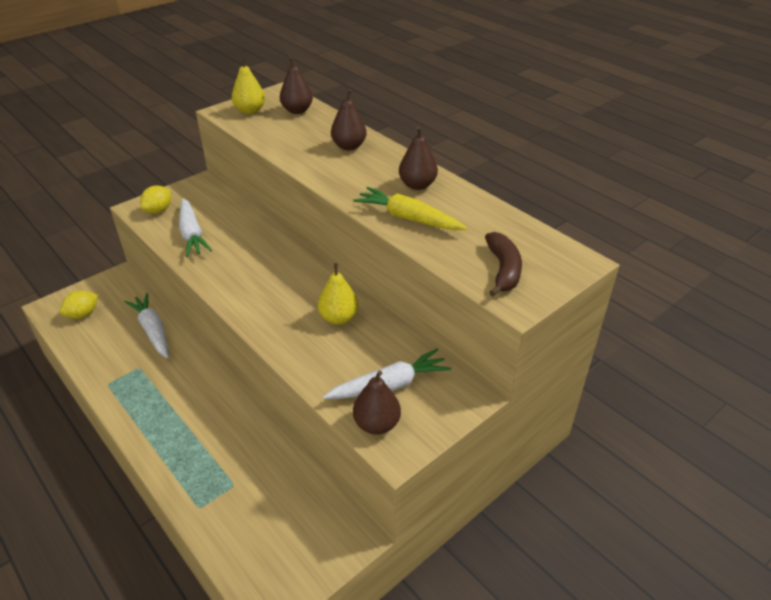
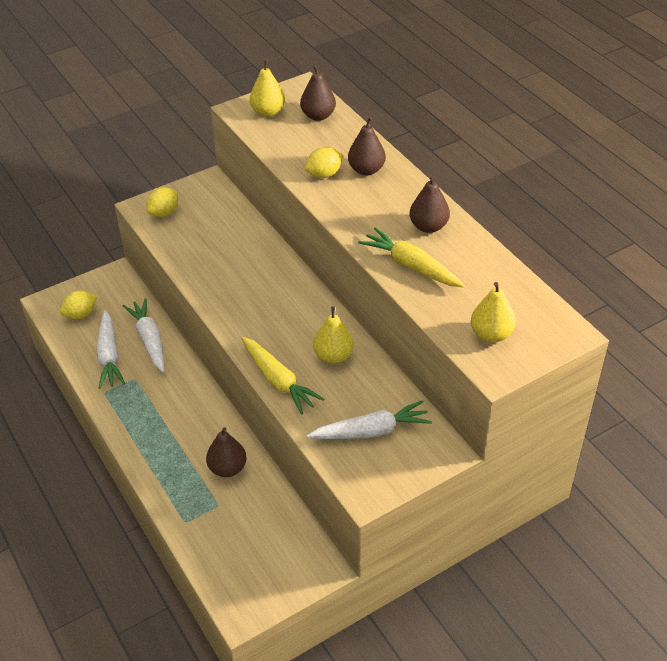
camera: 10 degrees right, 5 degrees up
(192, 234) = (196, 245): white carrot -> white carrot (109, 356)
(285, 346) = (278, 380): none -> yellow carrot
(309, 152) = (324, 174): none -> yellow lemon
(377, 424) = (353, 467): brown pear -> brown pear (227, 468)
(503, 270) = (491, 334): brown banana -> yellow pear

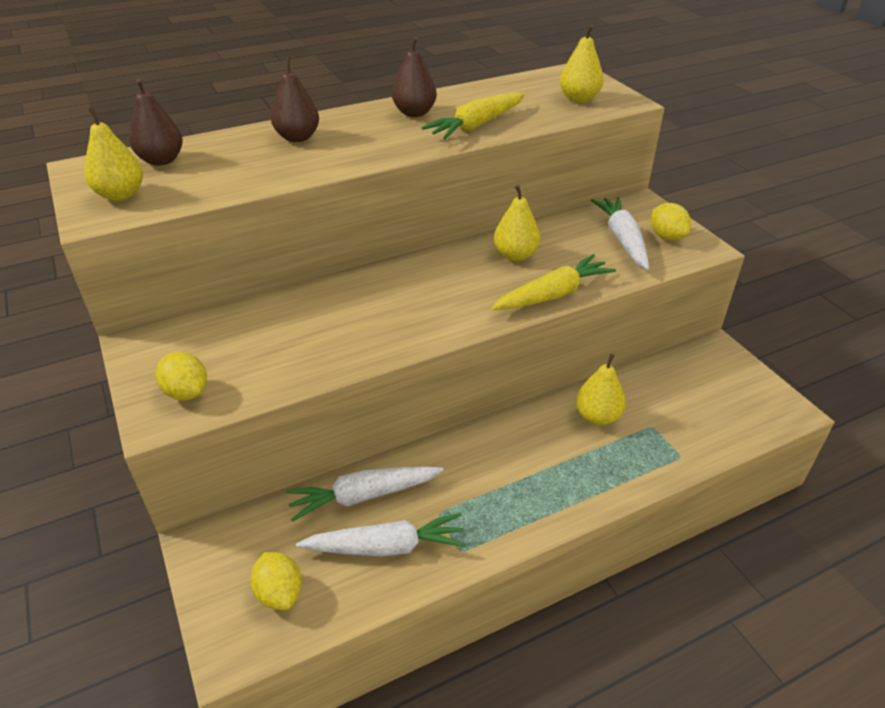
camera: 85 degrees left, 5 degrees down
(227, 468) = (597, 416): brown pear -> yellow pear
(324, 174) = (291, 162): yellow lemon -> yellow lemon (666, 236)

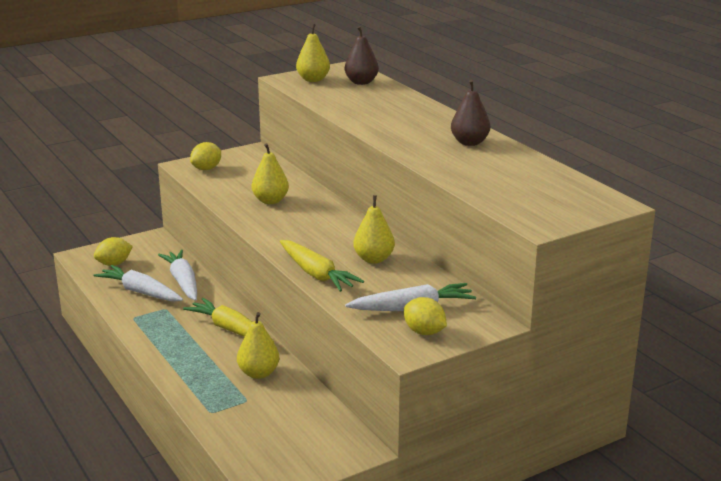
camera: 85 degrees right, 15 degrees down
(297, 138) = (408, 111): brown pear -> none
(386, 547) = (140, 292): white carrot -> white carrot turned 135 degrees clockwise
(477, 125) = (453, 164): yellow carrot -> yellow carrot (231, 330)
(579, 99) = (535, 204): yellow pear -> yellow pear (270, 201)
(666, 236) = (424, 332): yellow lemon -> yellow lemon turned 75 degrees clockwise

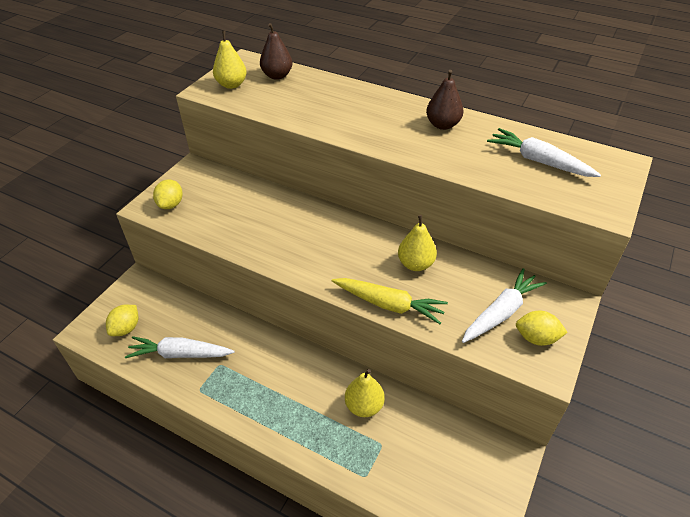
camera: 30 degrees left, 20 degrees up
(183, 282) = (209, 324): white carrot -> white carrot (539, 161)
(231, 330) = (298, 364): yellow carrot -> none
(270, 201) = (265, 225): yellow pear -> none

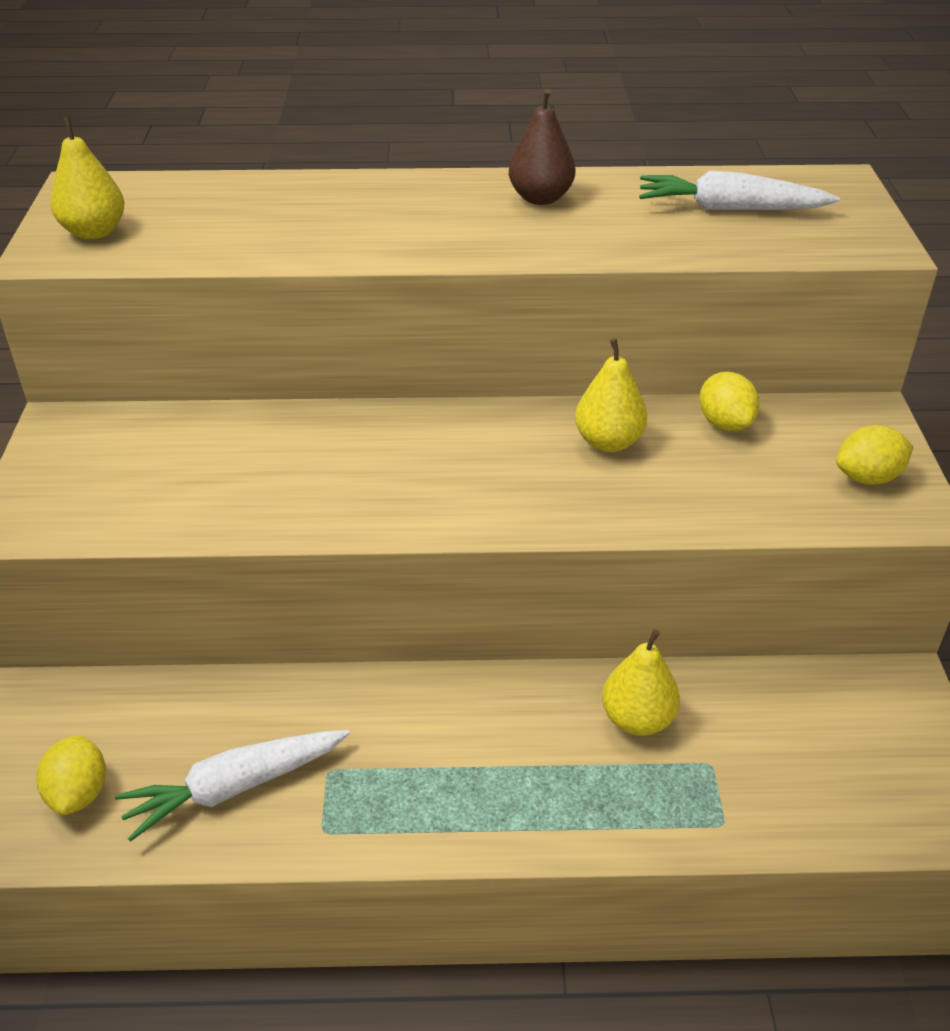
camera: 30 degrees left, 5 degrees down
(171, 204) = (69, 502): yellow lemon -> yellow lemon (725, 423)
(277, 76) = (173, 197): brown pear -> none
(388, 304) = (618, 515): yellow carrot -> none
(501, 312) = (791, 463): white carrot -> none

